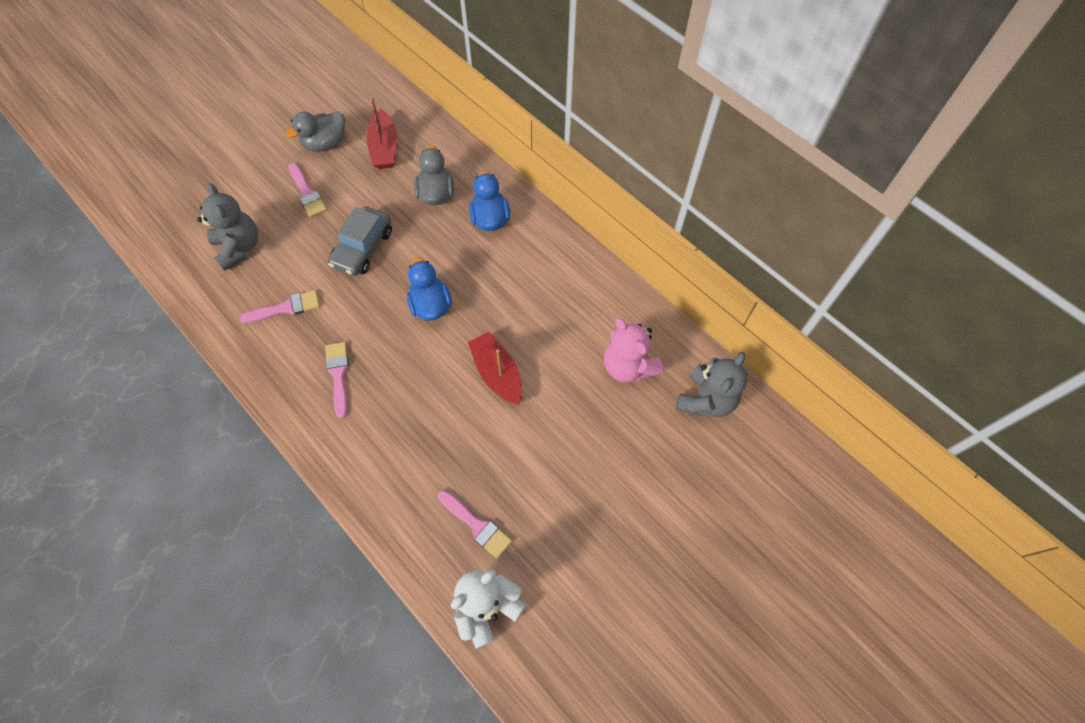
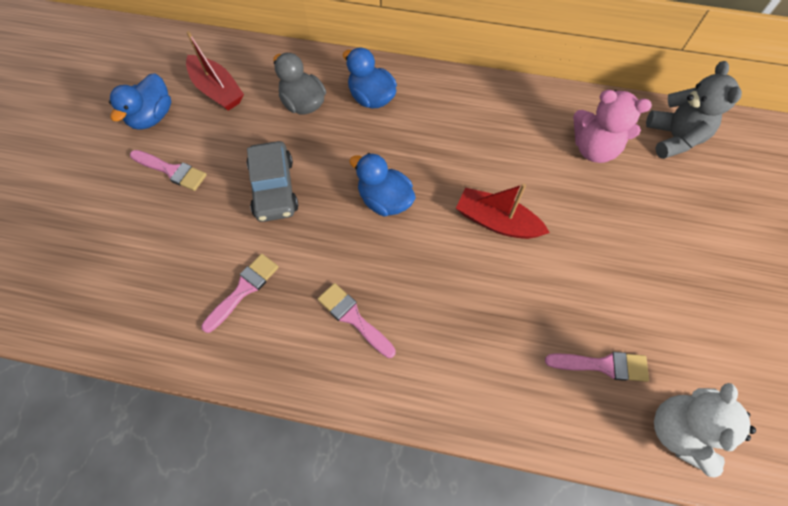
camera: 35 degrees left, 0 degrees up
(239, 247) = (140, 262): grey teddy bear -> none
(325, 143) = (152, 117): grey duck -> blue duck

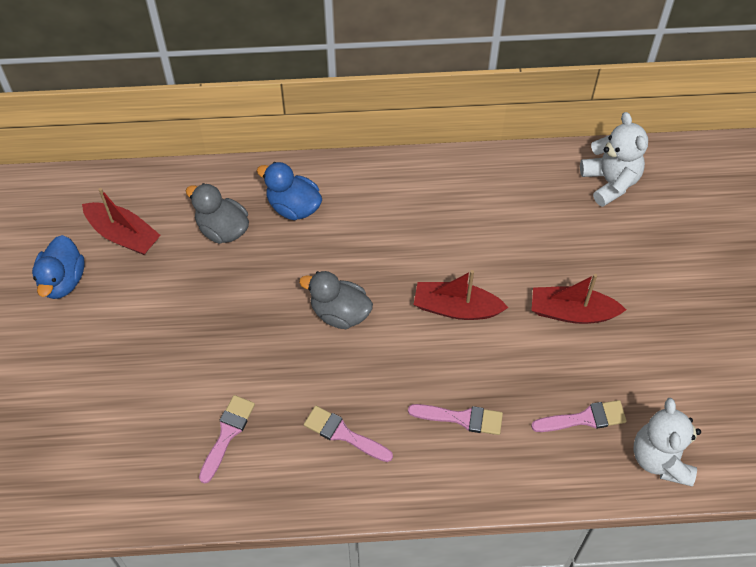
camera: 15 degrees left, 5 degrees down
(172, 171) = (108, 334): pink brush -> pink brush (461, 418)
(274, 188) = (223, 327): grey car -> none
(384, 200) = (340, 313): blue duck -> grey duck
(594, 149) = (534, 211): pink teddy bear -> none
(611, 252) = (572, 312): none -> red boat
(674, 138) = (610, 182): grey teddy bear -> white teddy bear

